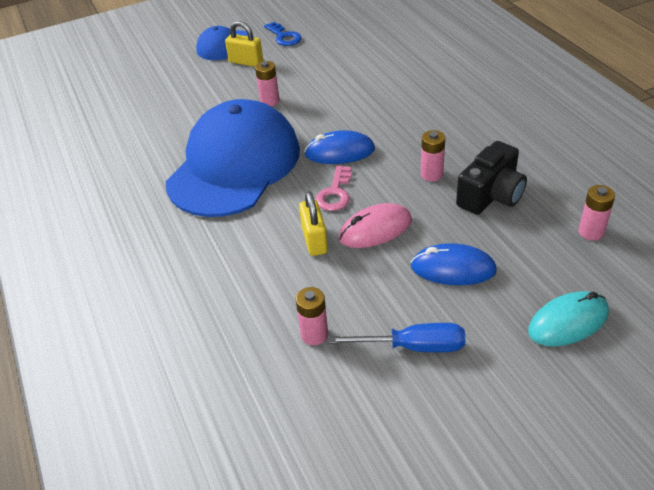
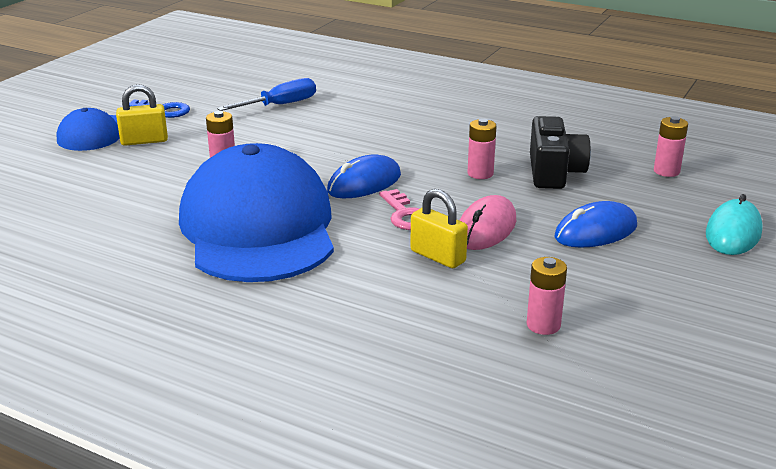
camera: 40 degrees left, 15 degrees down
(414, 346) = (643, 297): blue screwdriver -> blue screwdriver (280, 105)

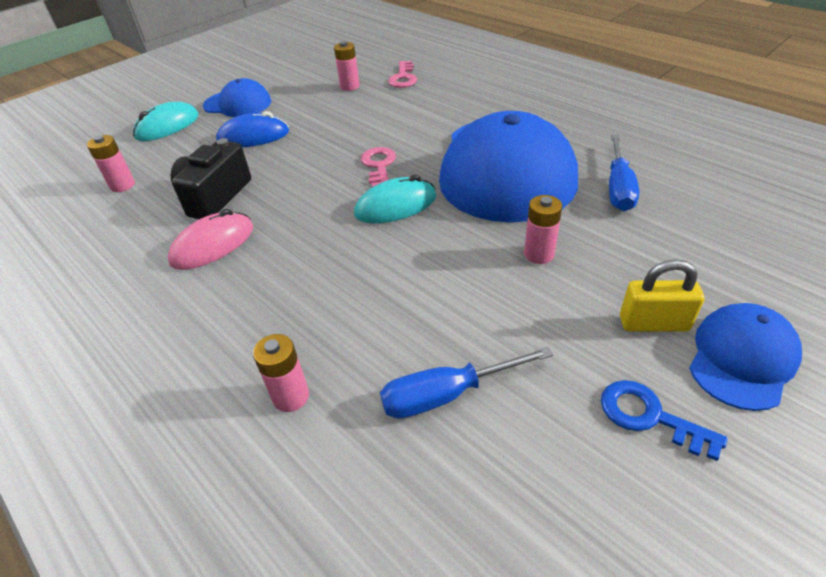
camera: 160 degrees left, 15 degrees up
(137, 219) = (618, 188): none -> blue screwdriver
(364, 183) = (395, 206): blue mouse -> turquoise mouse
(437, 256) = (378, 129): yellow padlock -> none
(463, 354) = (403, 78): none -> pink key
(480, 174) = (280, 204): pink battery -> pink battery (291, 396)
(486, 228) = (327, 147): pink mouse -> pink mouse (213, 245)
(687, 275) = (238, 104): none -> blue cap

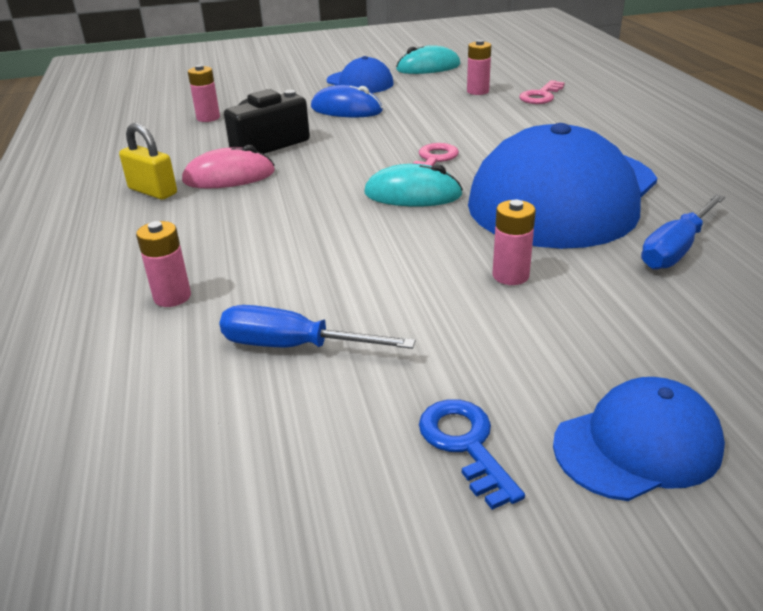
camera: 30 degrees right, 10 degrees down
(167, 126) = (285, 86): turquoise mouse -> turquoise mouse (428, 67)
(653, 323) = (568, 375): yellow padlock -> yellow padlock (153, 191)

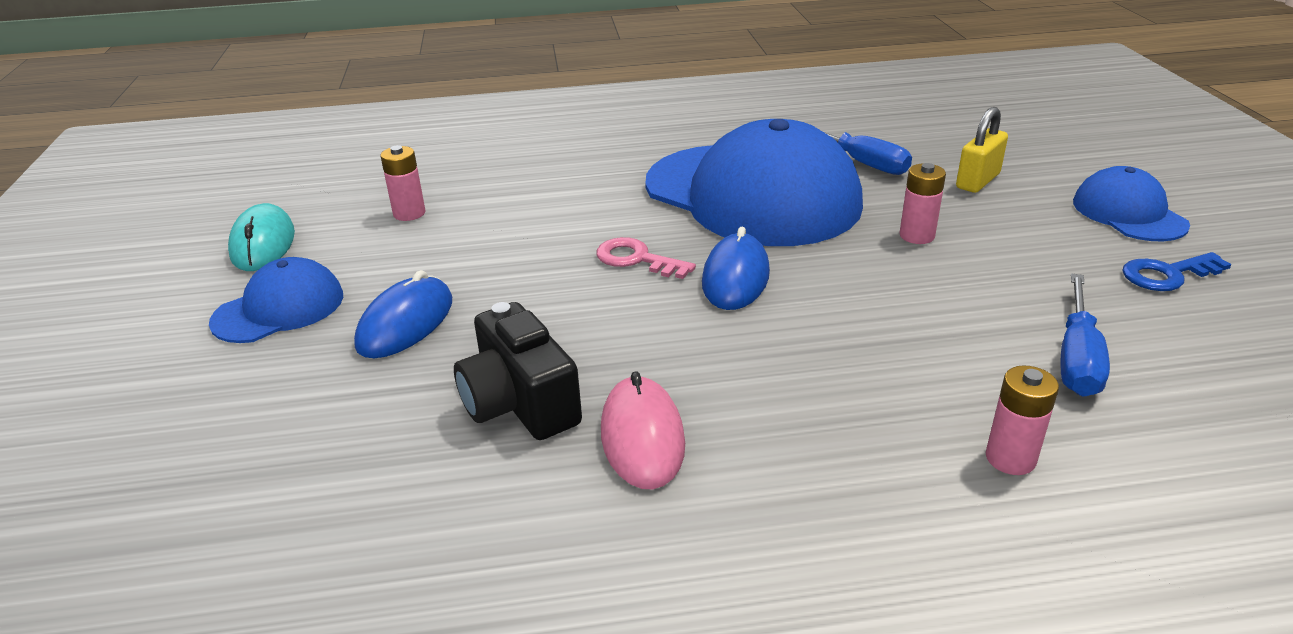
camera: 85 degrees left, 0 degrees up
(153, 191) = (681, 527): yellow padlock -> yellow padlock (977, 181)
(208, 118) = (336, 491): pink battery -> none
(413, 194) = (735, 278): turquoise mouse -> blue mouse
(541, 96) = (459, 176): pink key -> none

